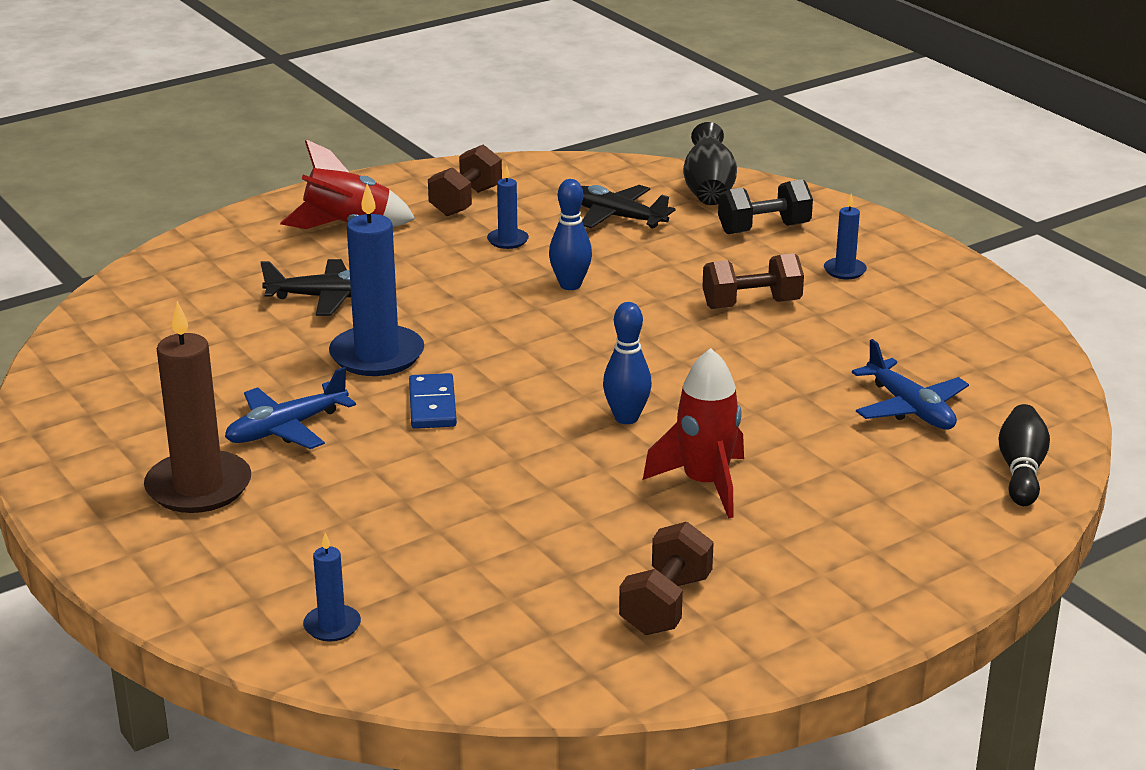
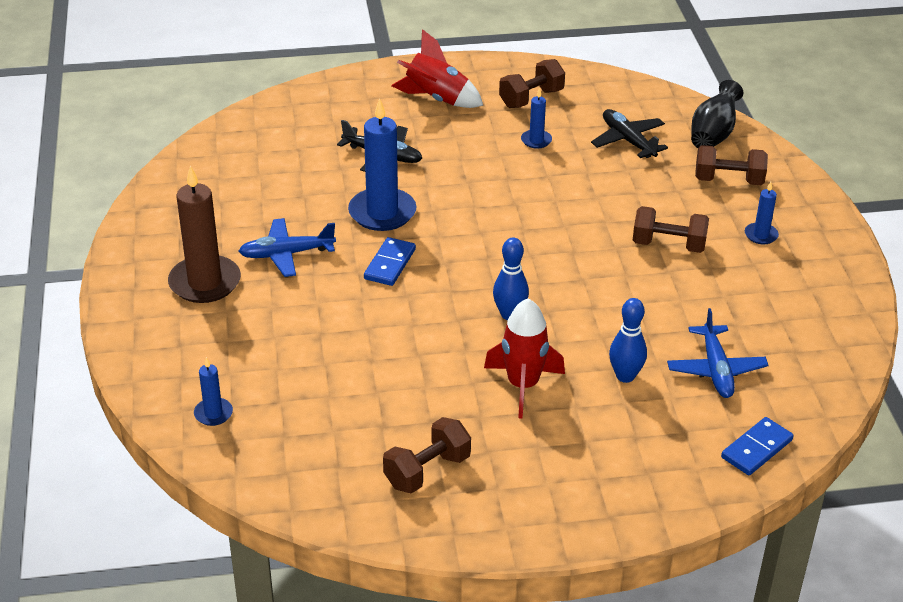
camera: 25 degrees right, 10 degrees up
(570, 285) = (552, 191): blue bowling pin -> blue bowling pin (625, 376)
(764, 229) = (728, 180): black dumbbell -> brown dumbbell
(1021, 470) = (756, 449): black bowling pin -> blue domino

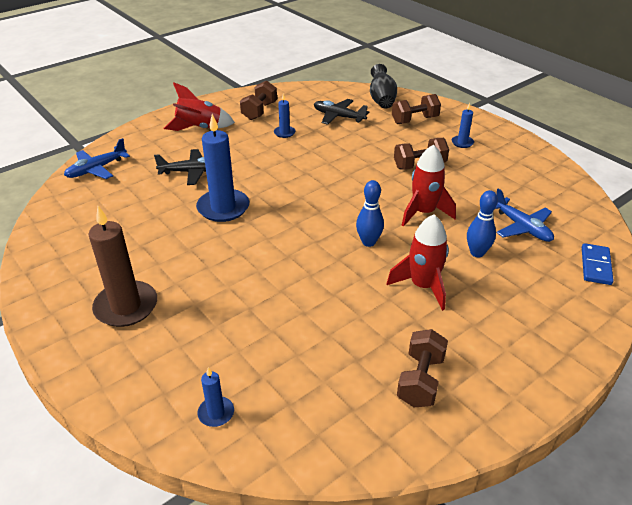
camera: 30 degrees left, 0 degrees up
(286, 254) = (176, 261): blue plane -> blue plane (96, 169)
(389, 264) = (258, 239): blue domino -> none
(610, 306) = (423, 213): none -> red rocket

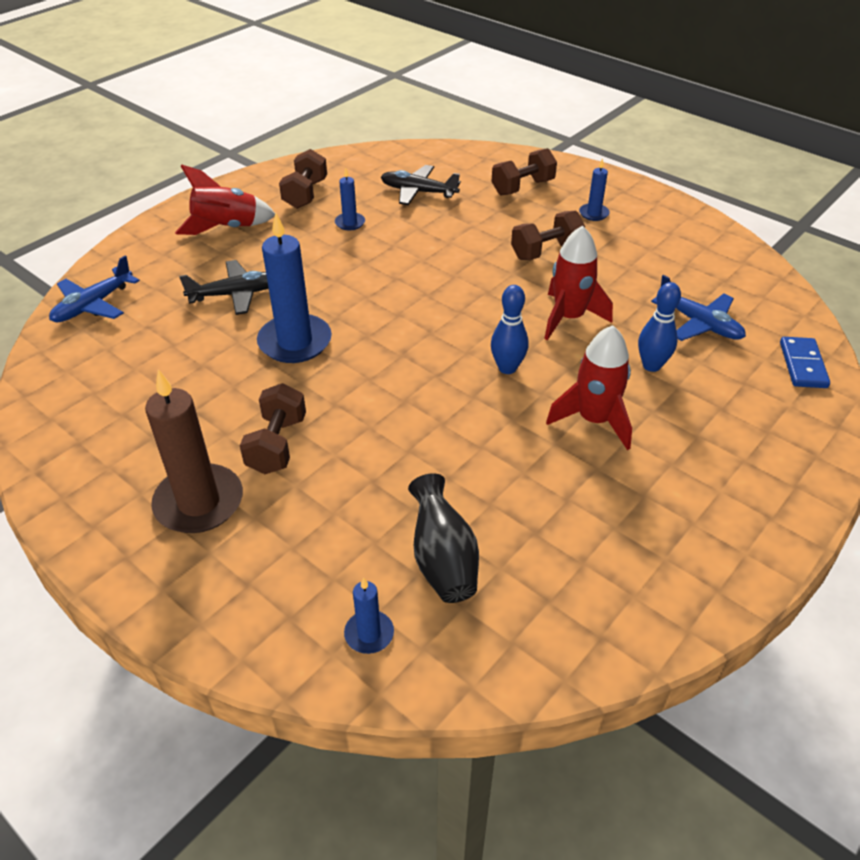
camera: 10 degrees left, 5 degrees up
(381, 100) = (470, 162): black vase -> black vase (443, 560)
(420, 380) = (624, 548): brown dumbbell -> brown dumbbell (277, 445)

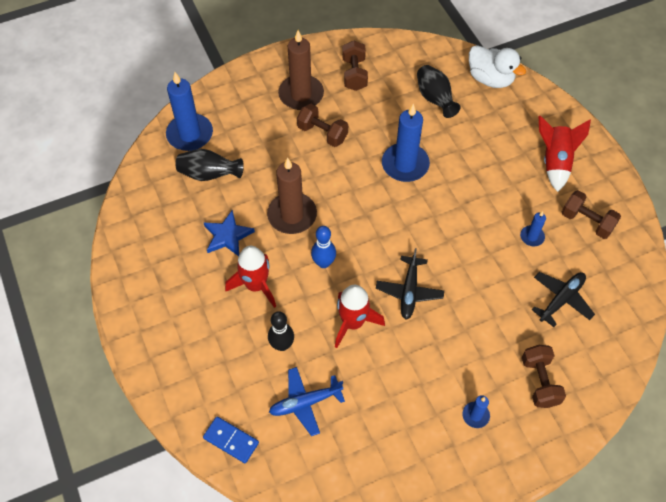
camera: 115 degrees right, 15 degrees up
(93, 305) = (490, 79): blue plane -> white duck
(153, 346) = (435, 99): none -> black vase
(236, 294) = (469, 148): black plane -> black plane (409, 291)
(369, 634) = (190, 134): blue candle -> blue candle, size x2.05
(454, 425) = (292, 215): none -> brown candle
(541, 483) = (227, 236): none -> blue star
(546, 251) = (437, 350): brown dumbbell -> brown dumbbell (354, 74)
(651, 365) = (282, 345): blue bowling pin -> black bowling pin

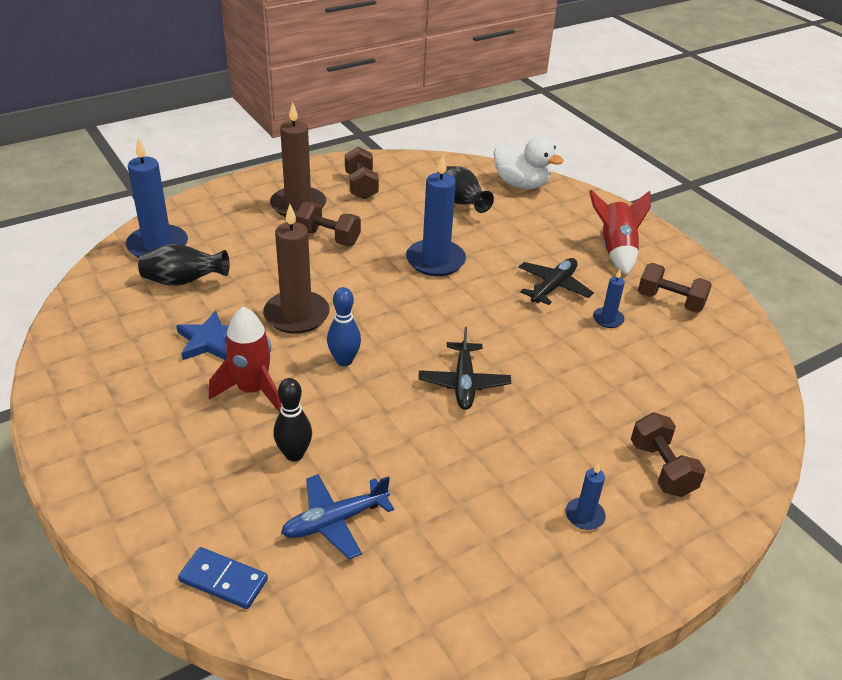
camera: 10 degrees left, 20 degrees down
(353, 323) = (392, 422): red rocket -> none
(561, 299) = (663, 378): black plane -> black plane (553, 287)

